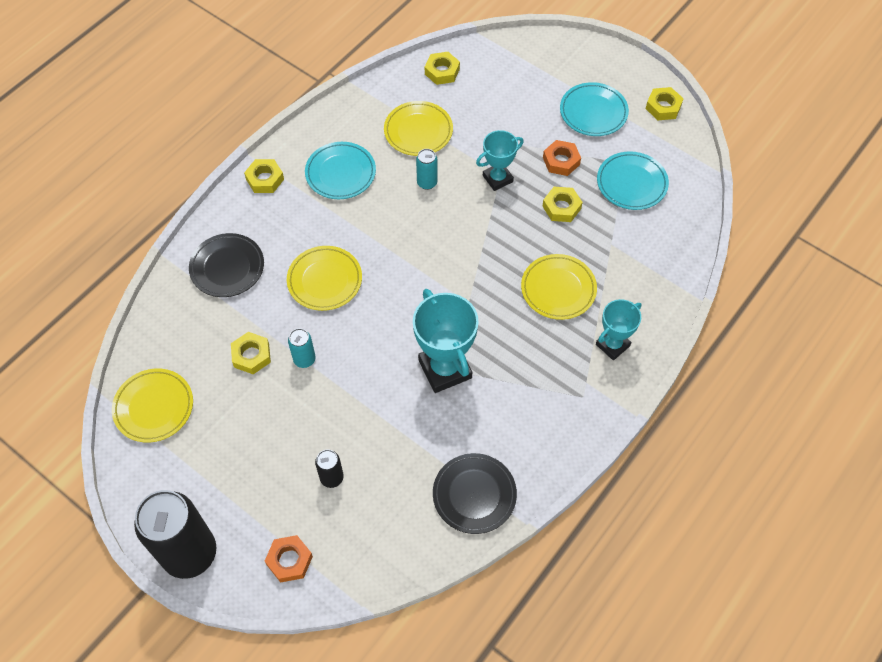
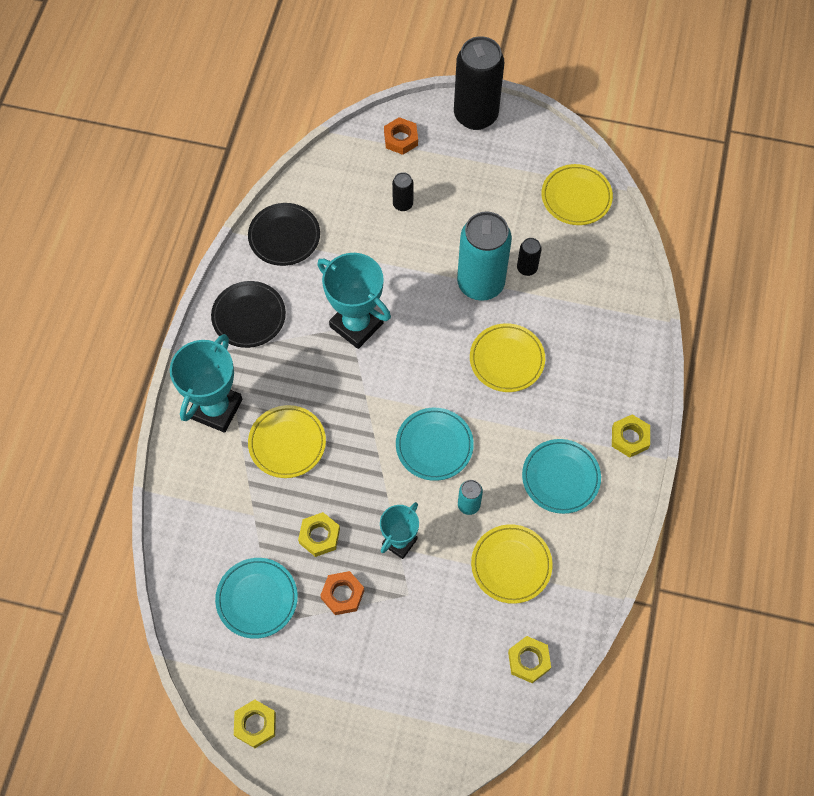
camera: 155 degrees right, 5 degrees up
(227, 267) = (601, 334): black plate -> black plate (249, 316)
(251, 355) = (527, 268): yellow nut -> black can
(304, 359) = (480, 283): turquoise can -> turquoise can, size x2.27
(593, 112) = (333, 679): turquoise plate -> turquoise plate (434, 445)
(612, 345) = (216, 409): turquoise trophy -> turquoise trophy, size x1.63

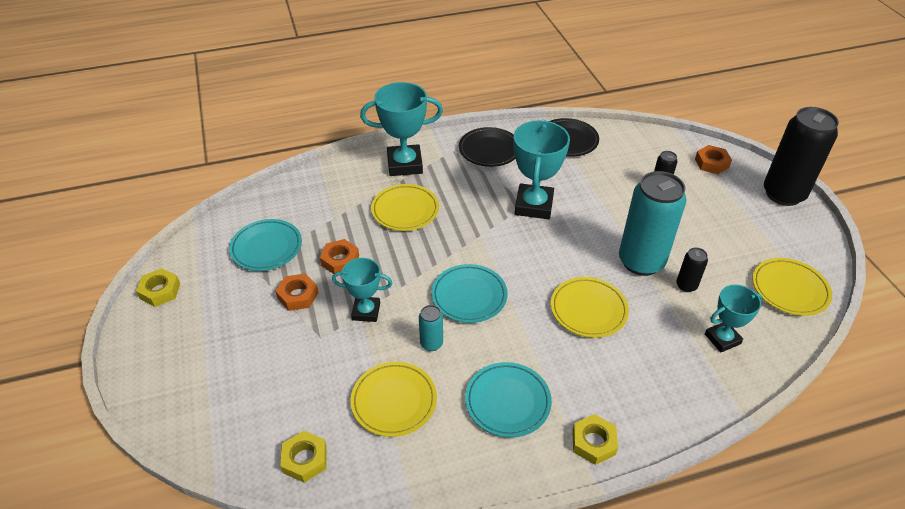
camera: 60 degrees right, 20 degrees down
(319, 536) = (340, 260): yellow nut -> orange nut
(593, 282) = (722, 339): none -> turquoise trophy

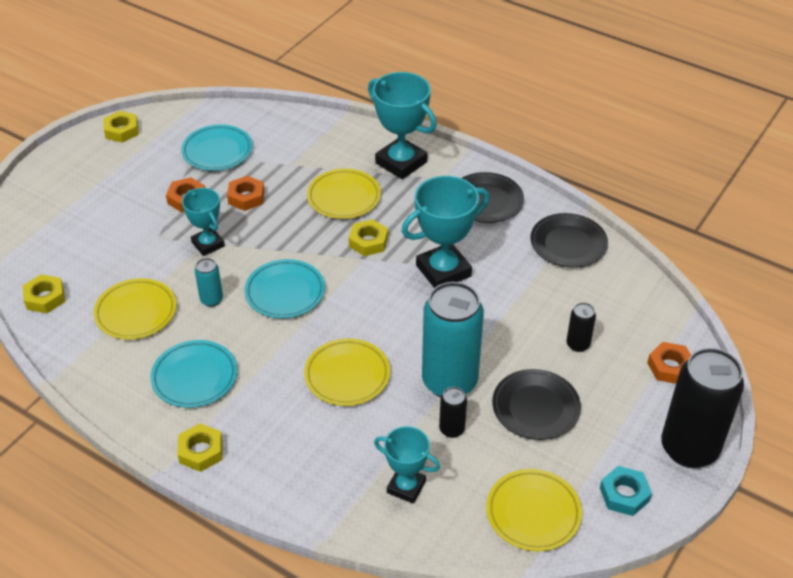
camera: 50 degrees right, 0 degrees up
(465, 224) = (368, 242): none -> yellow nut
(698, 236) = (535, 407): none -> black plate
(801, 241) = (624, 494): none -> turquoise nut

